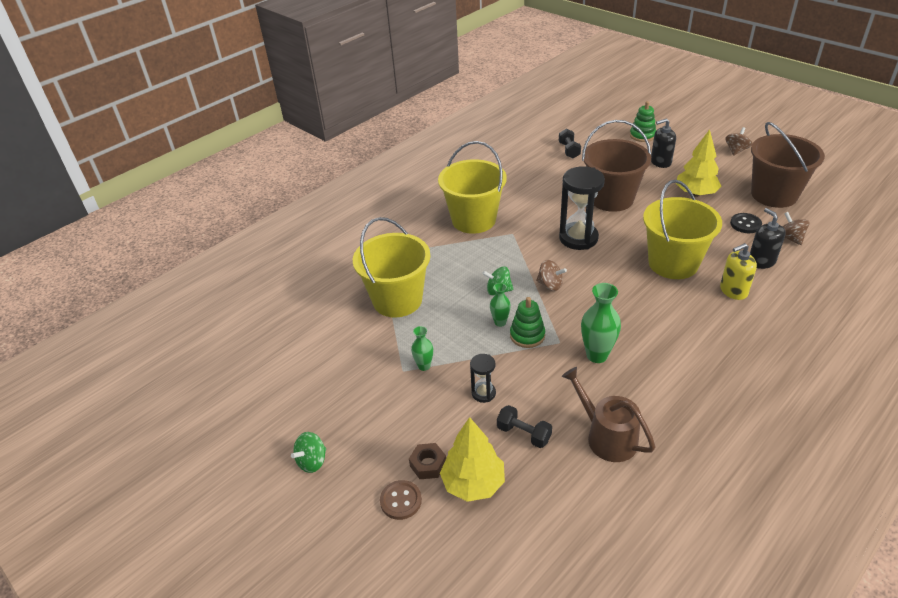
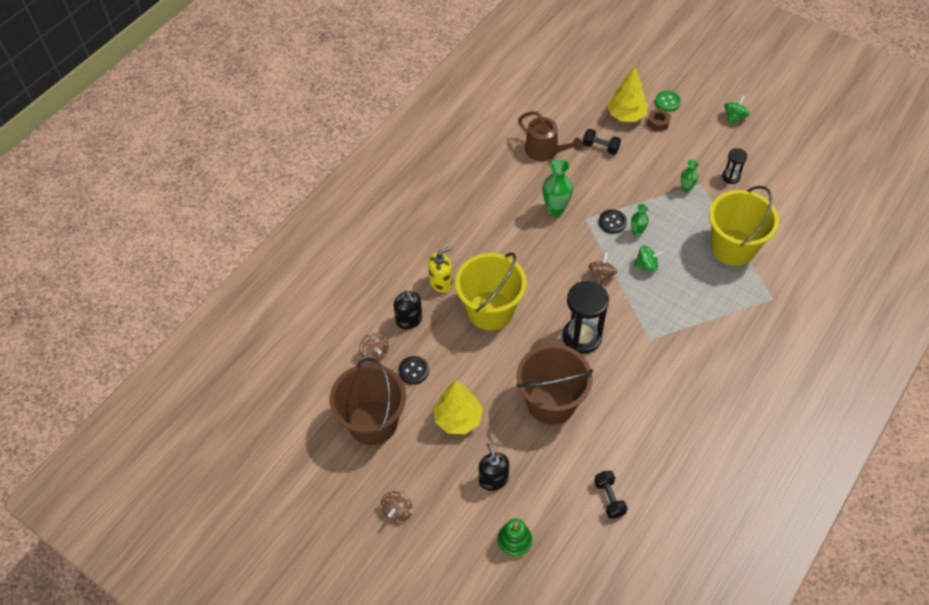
camera: 170 degrees right, 15 degrees up
(401, 501) = (667, 102): brown button -> green button
(473, 220) = (695, 356): yellow bucket -> none
(483, 393) = (635, 172): black hourglass -> black hourglass (731, 177)
(527, 335) = (612, 222): green stacking toy -> black button
(550, 285) = (601, 275): brown spinning top -> brown spinning top turned 90 degrees clockwise
(660, 162) = (493, 479): black soap dispenser -> black soap dispenser turned 90 degrees counterclockwise

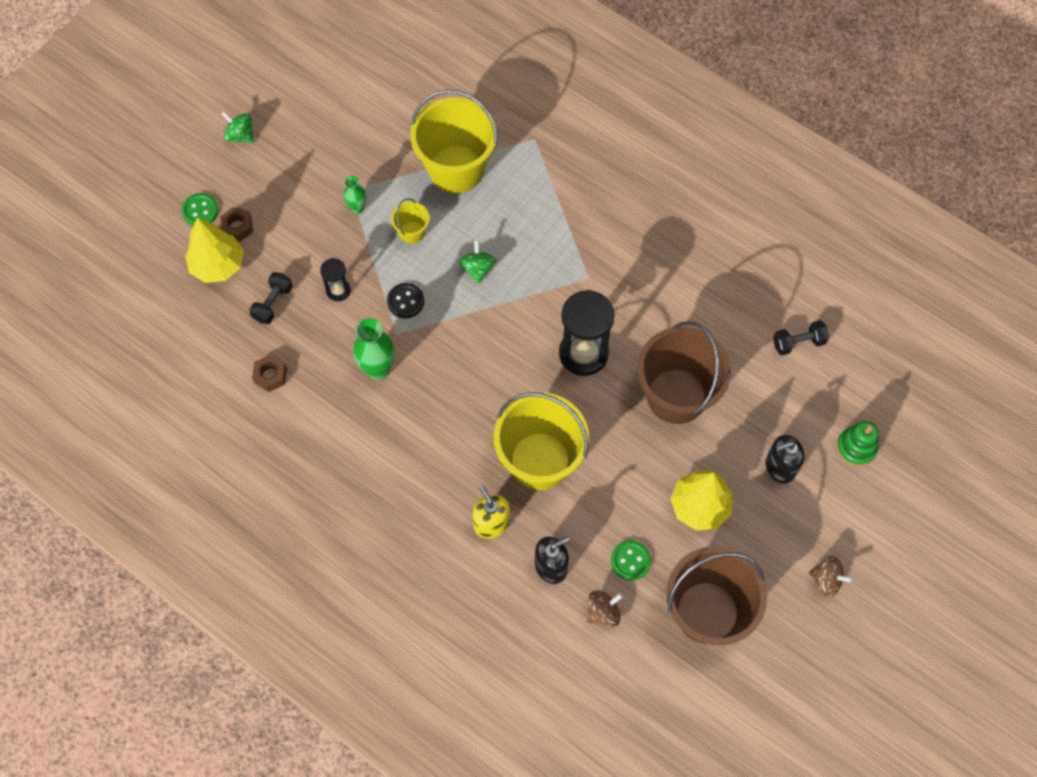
camera: 90 degrees left, 10 degrees up
(413, 371) = (630, 561): black button -> green button
(545, 151) = (270, 375): brown watering can -> brown nut
(601, 275) = (491, 322): brown spinning top -> none
(637, 232) = (425, 273): green vase -> none
(671, 223) = (412, 232): none -> yellow bucket
(731, 177) = (343, 155): black hourglass -> black hourglass (338, 290)

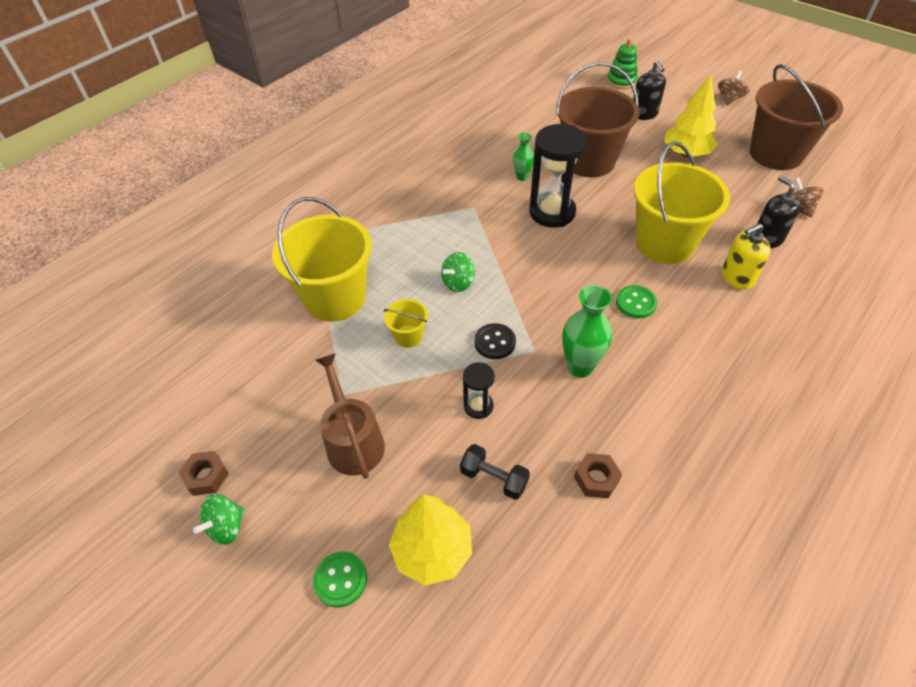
camera: 85 degrees left, 15 degrees down
(237, 227) = (375, 526): brown nut -> brown nut (206, 476)
(307, 204) = (353, 441): none -> brown watering can
(357, 208) = (368, 387): green vase -> green vase (522, 177)
(478, 268) = (458, 283): green spinning top -> green spinning top turned 45 degrees counterclockwise
(630, 561) = (745, 192): green button -> green button (636, 303)
(798, 343) = (537, 100): black dumbbell -> none

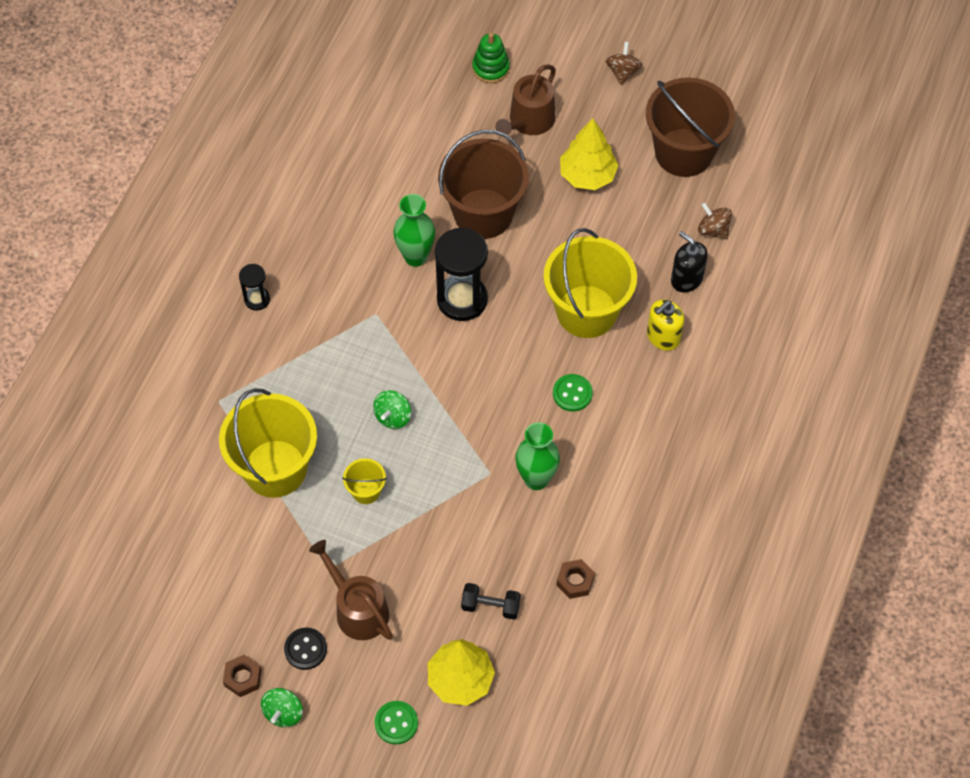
camera: 20 degrees left, 10 degrees up
(478, 406) = (456, 544): black hourglass -> black hourglass (257, 299)
(495, 342) = (450, 475): black button -> black button (305, 649)
(522, 177) = (415, 257): green vase -> green vase, size x1.73
(644, 114) = (529, 121): black soap dispenser -> brown watering can

